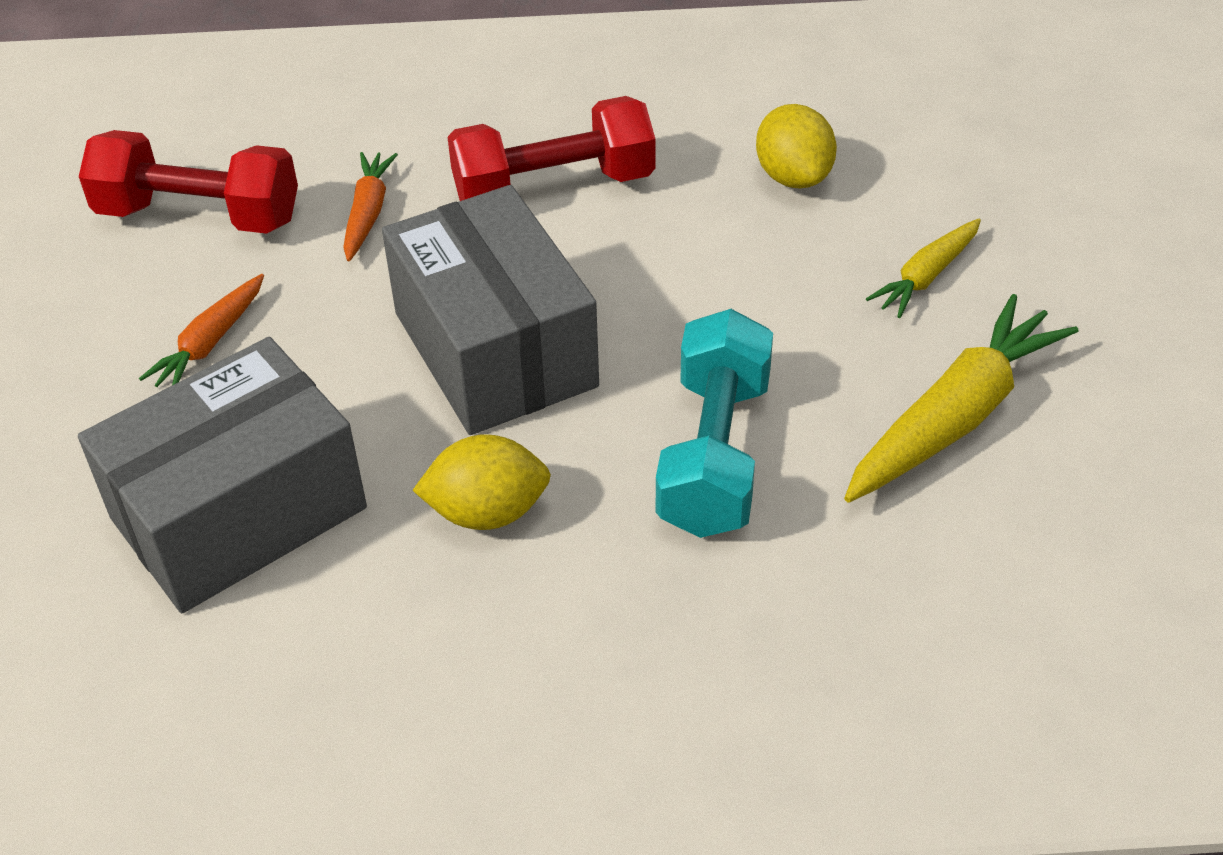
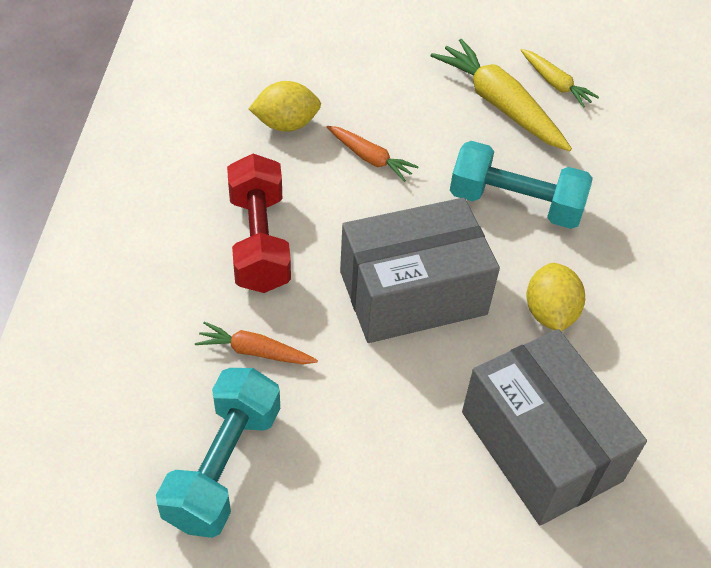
camera: 85 degrees left, 5 degrees up
(199, 215) = (223, 466): red dumbbell -> turquoise dumbbell
(209, 343) = (375, 460): orange carrot -> orange carrot (370, 158)
(926, 277) = (390, 90): yellow carrot -> yellow carrot (555, 84)

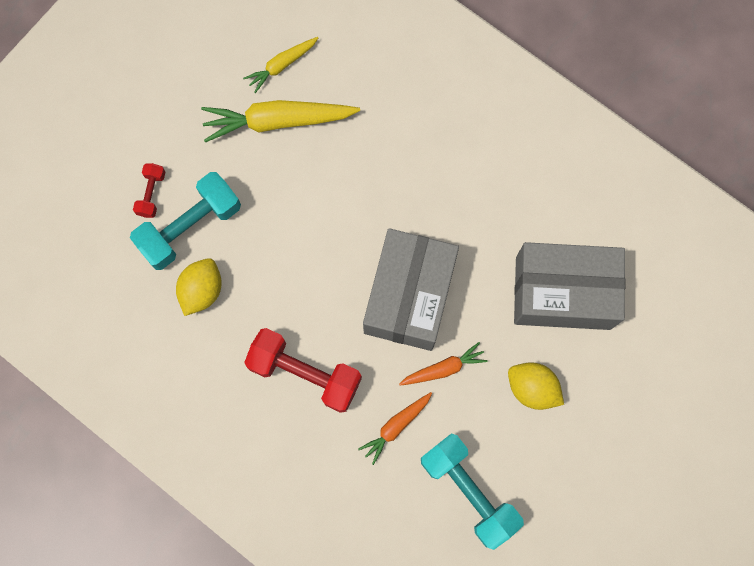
camera: 55 degrees left, 25 degrees up
(351, 51) = (151, 194): none -> red dumbbell
(370, 158) = (274, 250): orange carrot -> orange carrot (444, 368)
(515, 204) = (376, 177): turquoise dumbbell -> turquoise dumbbell (190, 227)
(549, 313) = (475, 219): yellow lemon -> yellow lemon (532, 388)
(555, 84) = (281, 65): yellow carrot -> yellow carrot turned 150 degrees clockwise

